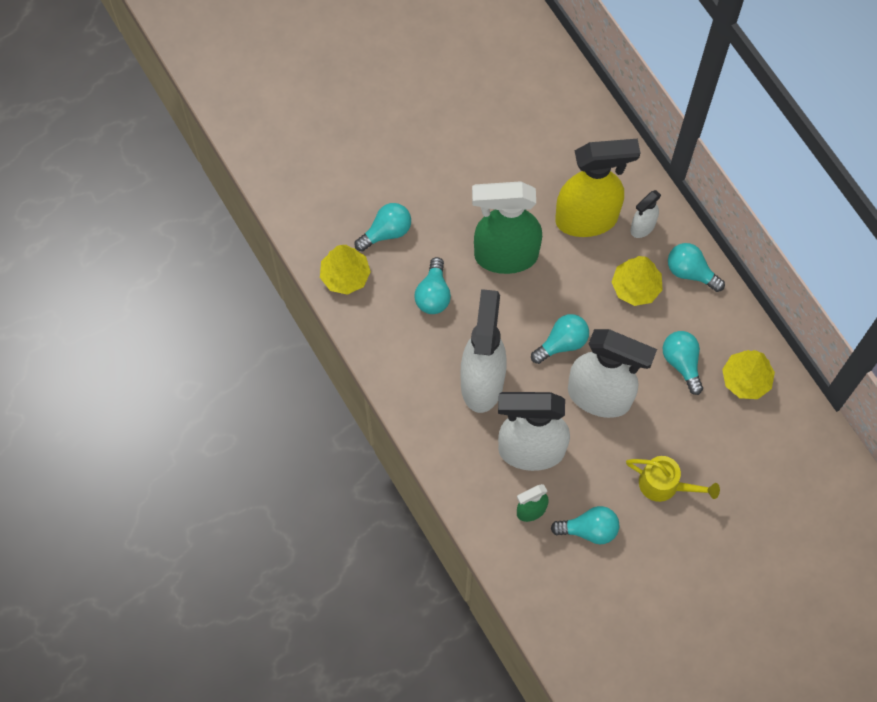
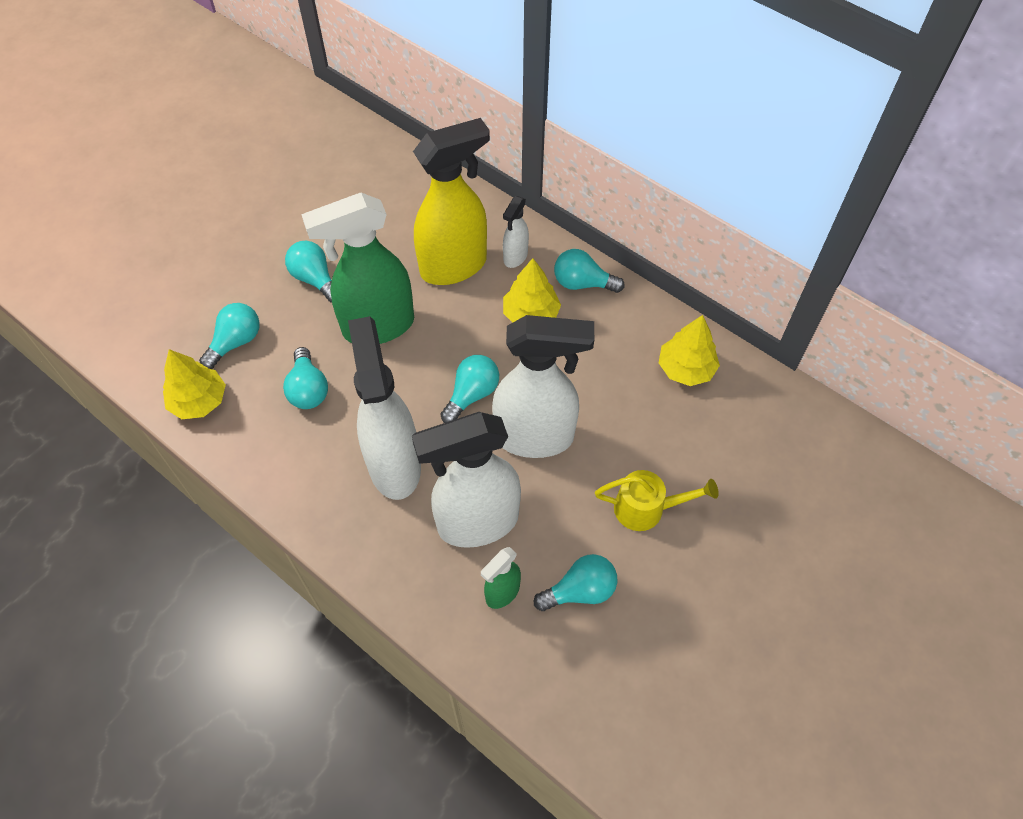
camera: 20 degrees left, 10 degrees down
(682, 363) = (611, 373): turquoise light bulb -> turquoise light bulb (315, 279)

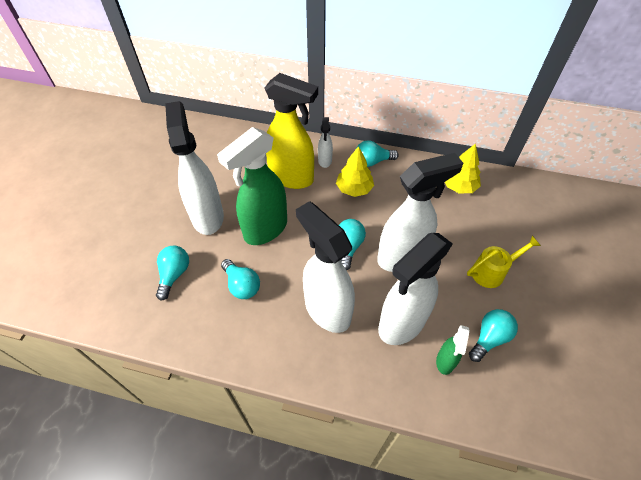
camera: 25 degrees left, 5 degrees down
(199, 401) = (168, 324): yellow tree -> none
(315, 279) = (207, 216): turquoise light bulb -> white spray bottle
(454, 266) = (292, 178): yellow spray bottle -> yellow spray bottle turned 75 degrees clockwise

